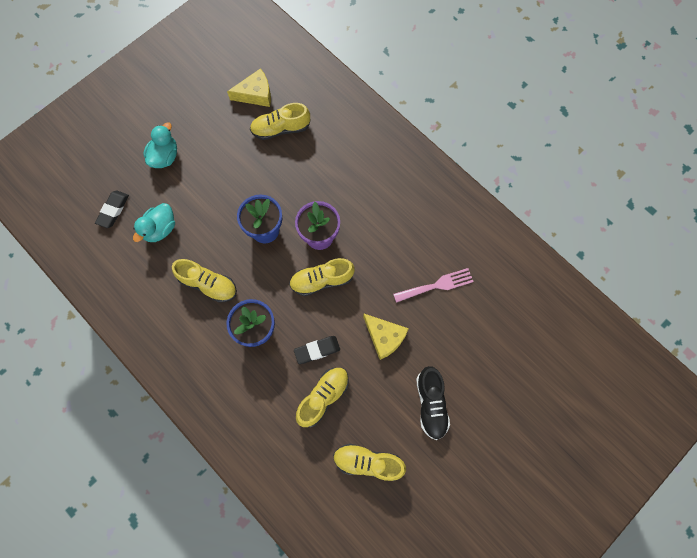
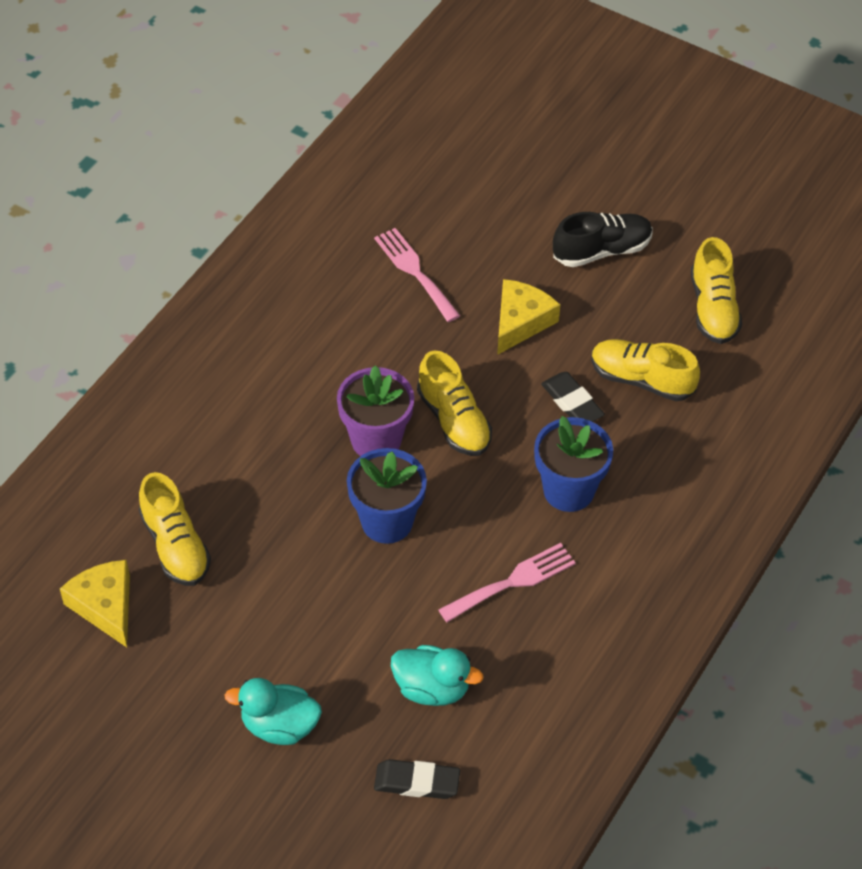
camera: 105 degrees left, 20 degrees down
(208, 284) = (513, 581): yellow shoe -> pink fork

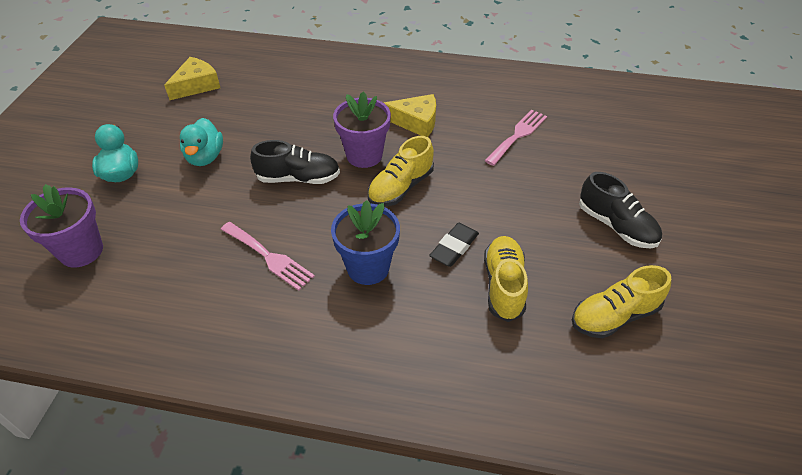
camera: 70 degrees right, 5 degrees down
(175, 545) = (247, 98): yellow shoe -> none
(387, 522) = (298, 178): blue flower pot -> black shoe
(417, 782) = (81, 251): black eraser -> purple flower pot
(432, 688) = (163, 238): turquoise duck -> turquoise duck (205, 157)
(520, 322) = (512, 198): yellow cheese -> yellow cheese (416, 122)

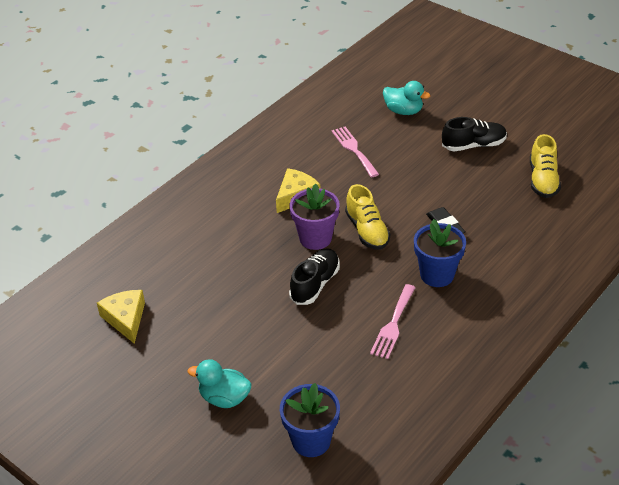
camera: 60 degrees left, 5 degrees down
(81, 251) = (311, 441): purple flower pot -> blue flower pot
(205, 157) = (244, 336): turquoise duck -> turquoise duck (403, 111)
(269, 257) = (393, 324): pink fork -> pink fork turned 135 degrees clockwise
(503, 285) = (492, 216): yellow shoe -> none

